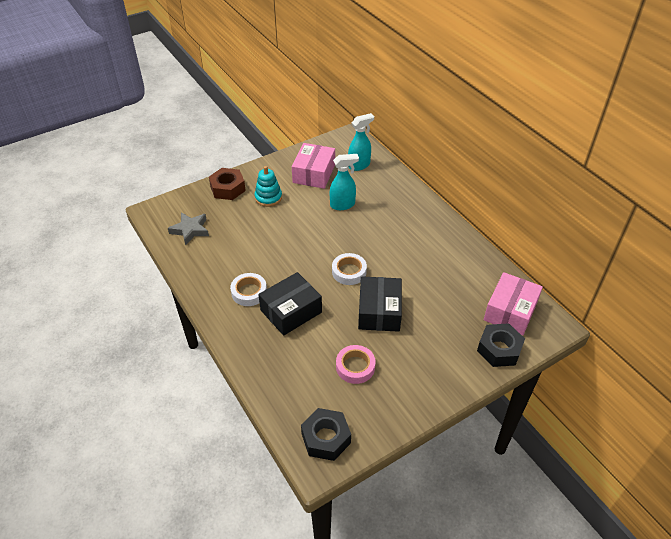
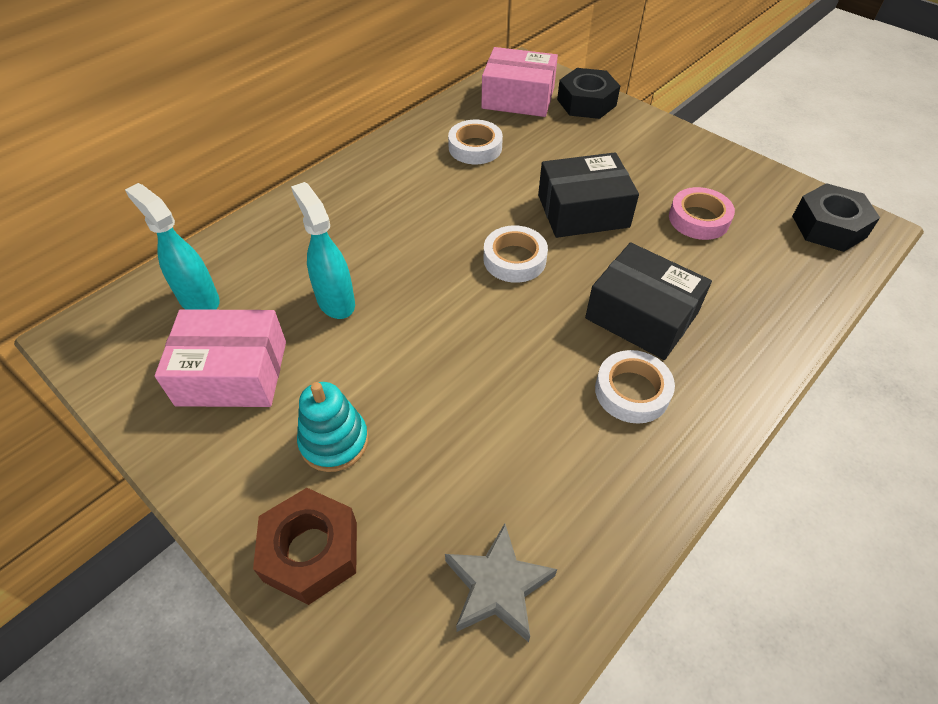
camera: 105 degrees left, 5 degrees up
(454, 276) = (475, 147): none -> white tape

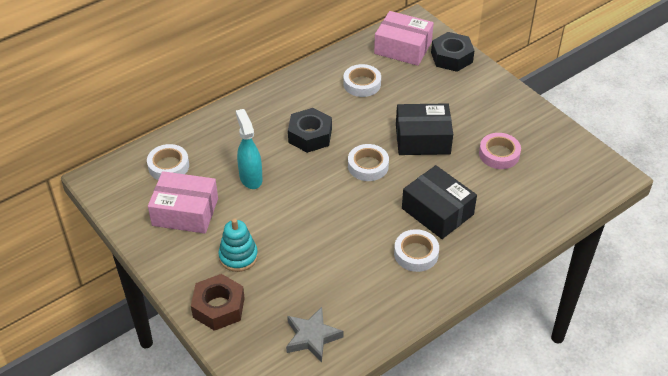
camera: 10 degrees right, 5 degrees down
(198, 299) = (168, 166): turquoise spray bottle -> white tape
(829, 227) = (586, 170): black nut -> black nut (310, 136)

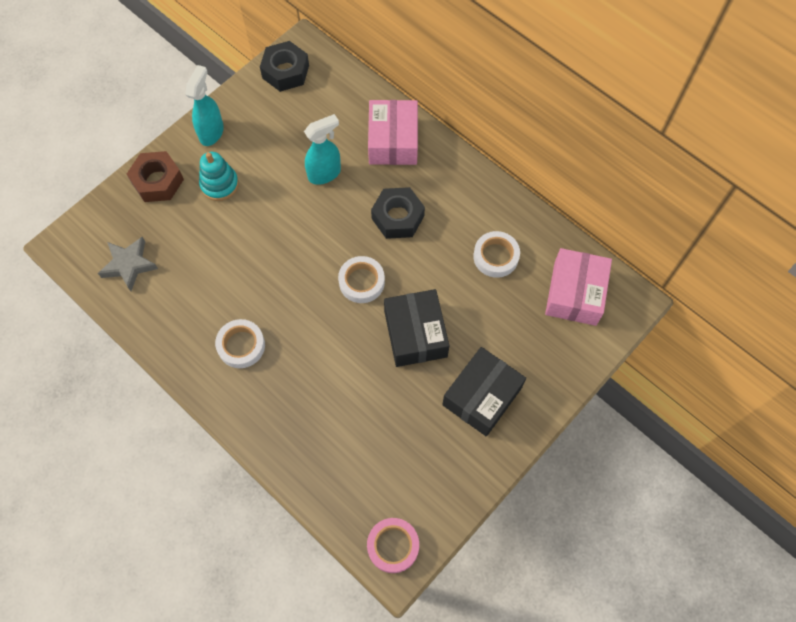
camera: 80 degrees right, 20 degrees up
(168, 166) = (329, 99): white tape -> none
(174, 258) = (212, 132): none -> turquoise spray bottle
(185, 212) = (270, 128): pink box -> pink box (393, 141)
(437, 211) = (304, 361): black box -> black box (482, 396)
(451, 57) = (572, 353): black nut -> black nut (285, 71)
(499, 154) = (406, 422): pink tape -> pink tape (393, 546)

